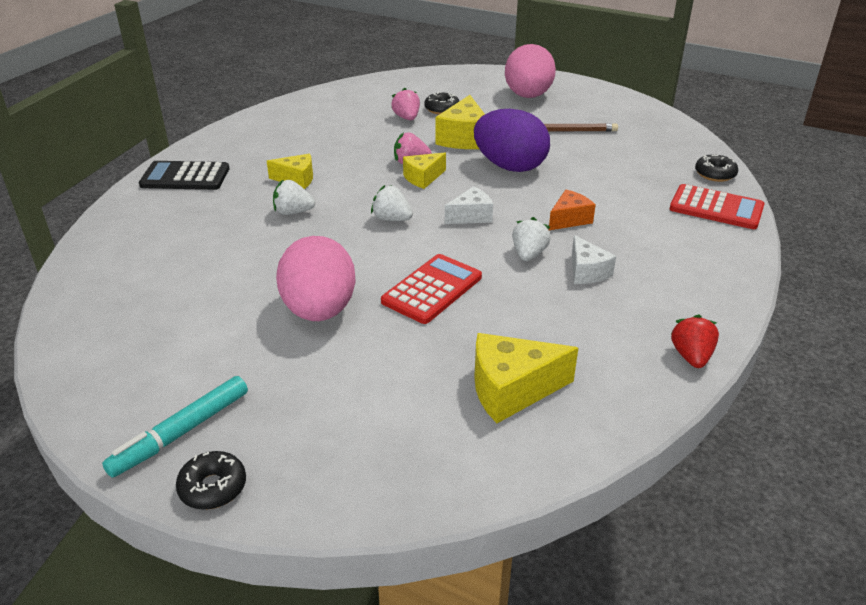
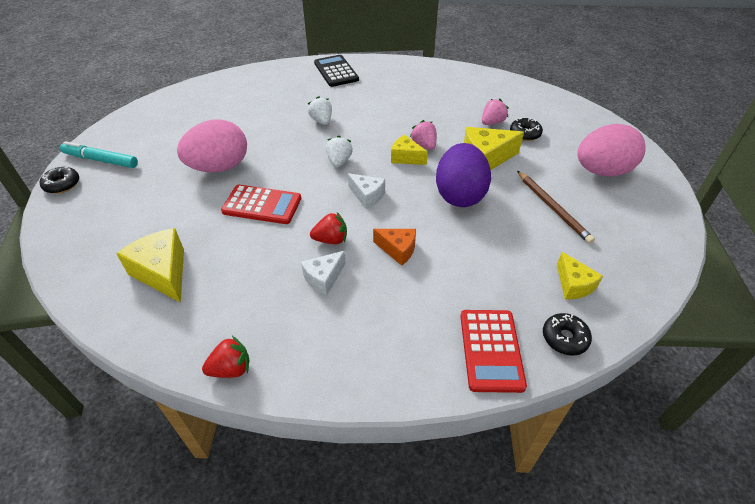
camera: 65 degrees right, 10 degrees up
(296, 179) = (363, 108): yellow cheese -> yellow cheese (573, 285)
(528, 254) = (331, 240): white strawberry -> red strawberry

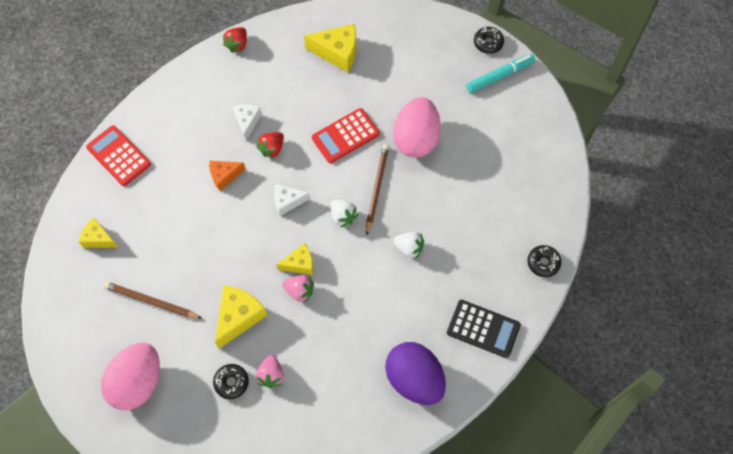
camera: 135 degrees right, 20 degrees up
(292, 160) = (376, 188): none -> brown pencil
(459, 195) = (226, 258): purple egg -> purple egg (414, 379)
(564, 338) = (83, 195): black donut -> black donut (543, 263)

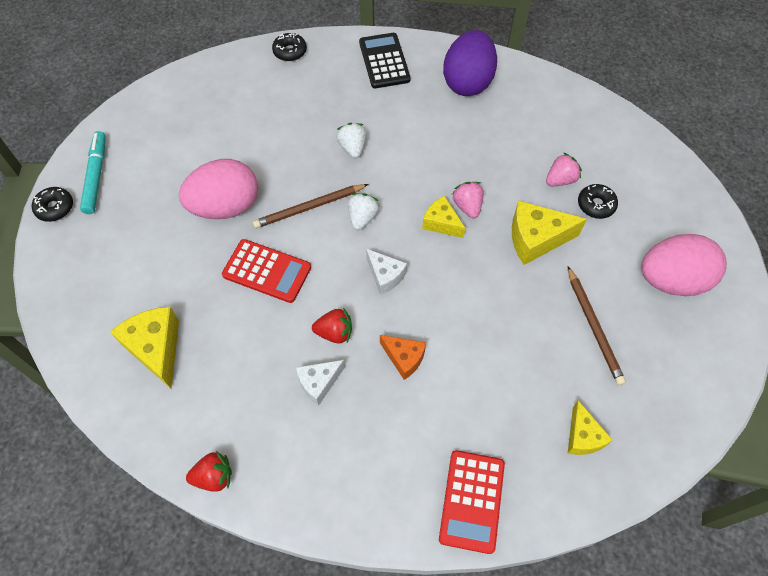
camera: 125 degrees left, 5 degrees down
(500, 76) = (96, 176): turquoise marker -> turquoise marker turned 60 degrees clockwise

